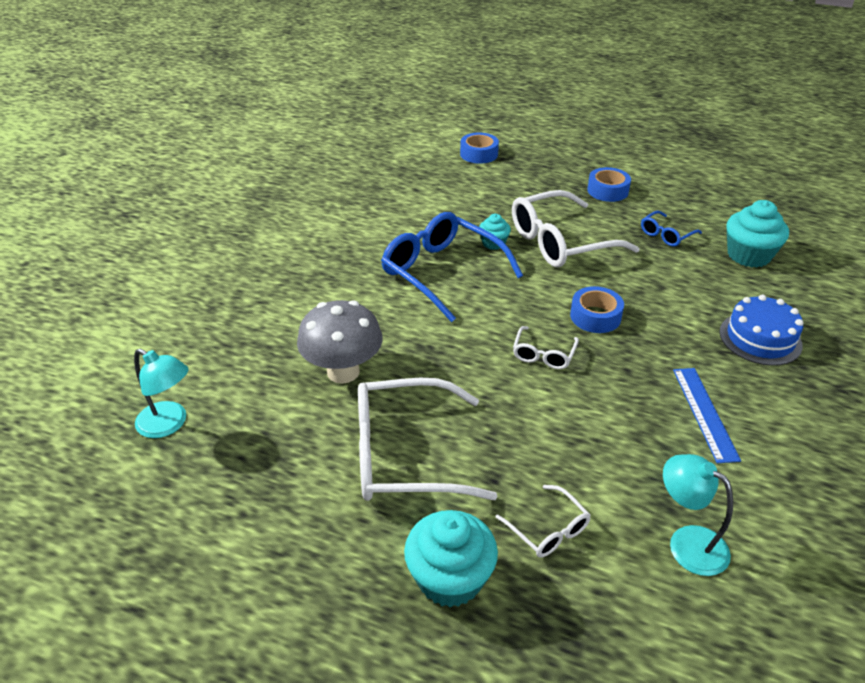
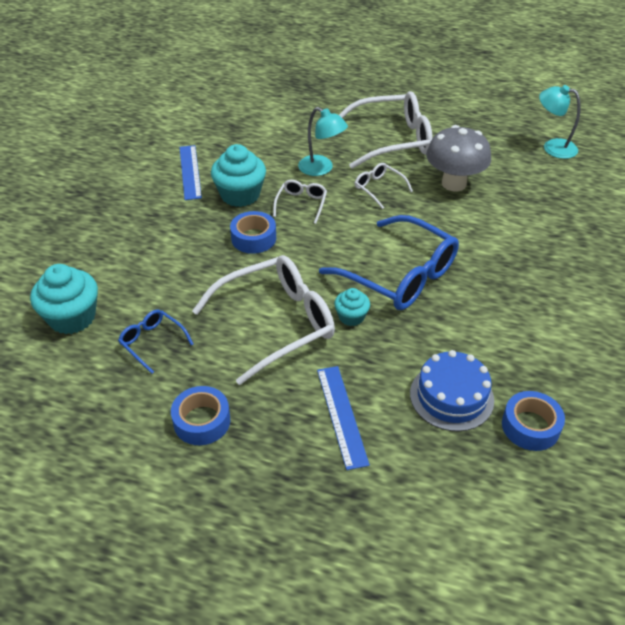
camera: 175 degrees right, 5 degrees up
(450, 578) = (354, 95): turquoise cupcake -> turquoise cupcake (240, 195)
(479, 154) = (392, 503): blue tape -> blue tape (530, 426)
(506, 189) = (342, 415): none -> blue ruler
(548, 530) = (303, 113): white glasses -> white glasses (378, 188)
(666, 235) = (152, 342): blue glasses -> blue glasses turned 90 degrees counterclockwise
(687, 542) = (228, 113): turquoise lamp -> turquoise lamp (321, 169)
(760, 338) = (117, 227): blue cake -> blue cake (451, 396)

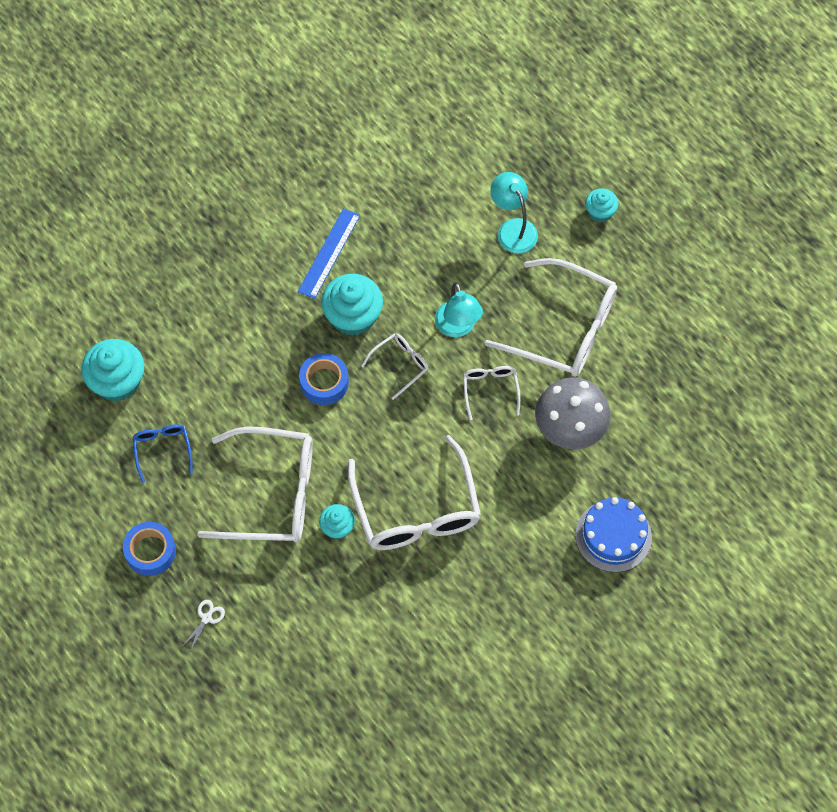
camera: 35 degrees right, 20 degrees up
(300, 442) = (206, 618): none -> white scissors
(342, 415) = (254, 616): blue ruler -> none
(353, 85) = (600, 212): none -> turquoise cupcake
(400, 276) = (416, 511): blue glasses -> white glasses
(451, 396) = (350, 655): blue cake -> blue cake (613, 536)
(530, 426) = (385, 721): blue tape -> none
(552, 147) = (724, 443): turquoise lamp -> turquoise lamp (513, 229)

